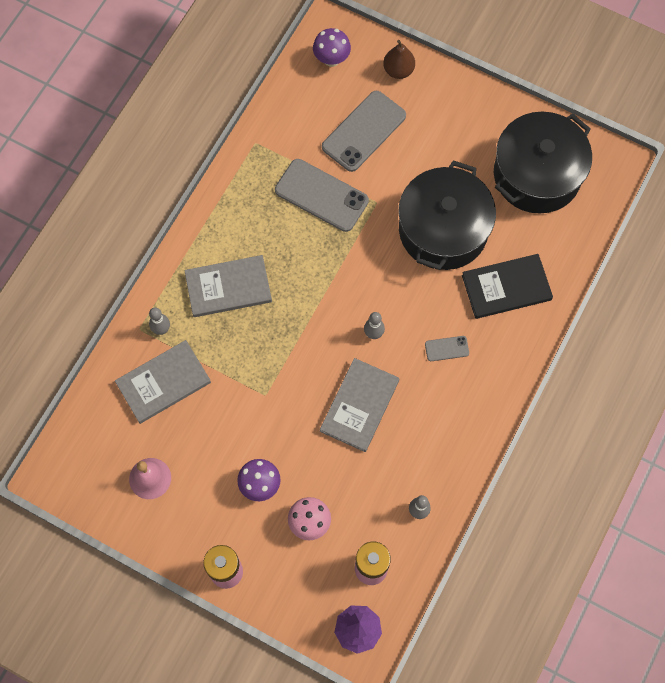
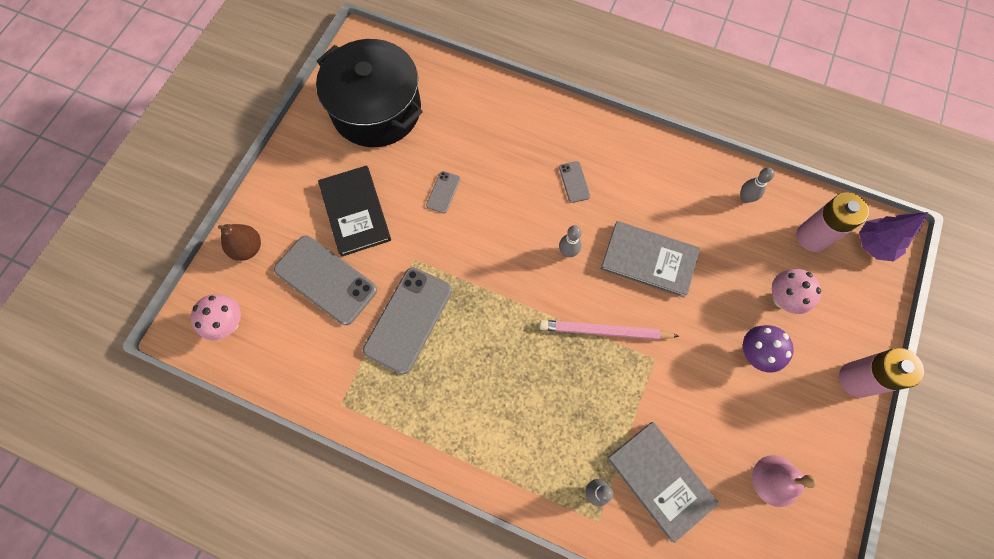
camera: 95 degrees left, 0 degrees up
(228, 288) = (532, 415): grey book -> none
(294, 356) = (604, 331): none -> pink pencil
(331, 59) = (228, 323): purple mushroom -> pink mushroom
(443, 230) = (443, 192): black pot -> grey phone
(506, 288) = (502, 132): black book -> black book (355, 212)

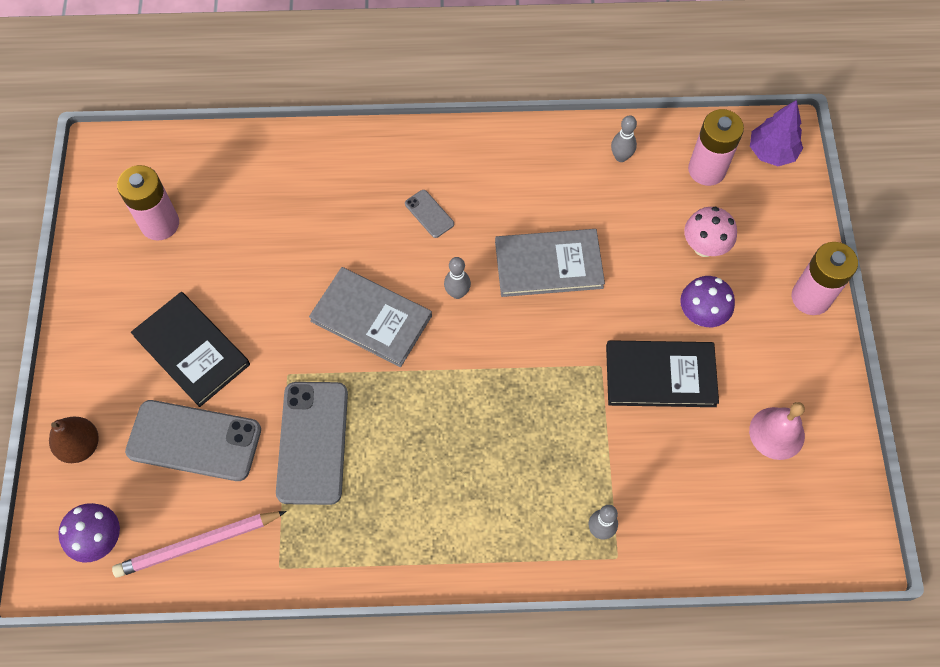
camera: 25 degrees left, 5 degrees down
(228, 323) = (100, 540): pink mushroom -> purple mushroom
(376, 110) = (160, 224): black pot -> pink battery
(443, 192) = (285, 285): grey phone -> none
(604, 331) = (535, 360): pink pencil -> pink pencil (198, 544)
(660, 480) = (662, 486): grey book -> grey book (371, 318)
(699, 388) = (660, 375): none -> black book

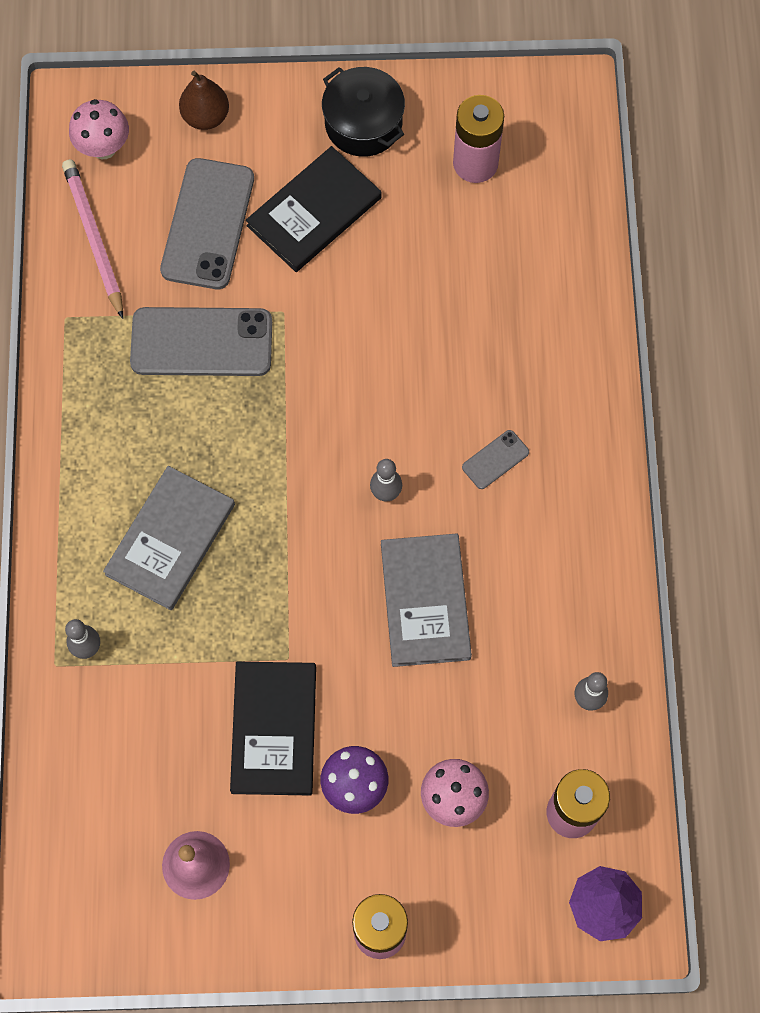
camera: 90 degrees right, 5 degrees up
(100, 540) = (104, 148): purple mushroom -> pink mushroom
(108, 311) = (363, 124): none -> black pot
(371, 318) = (352, 397): grey book -> grey book (170, 539)

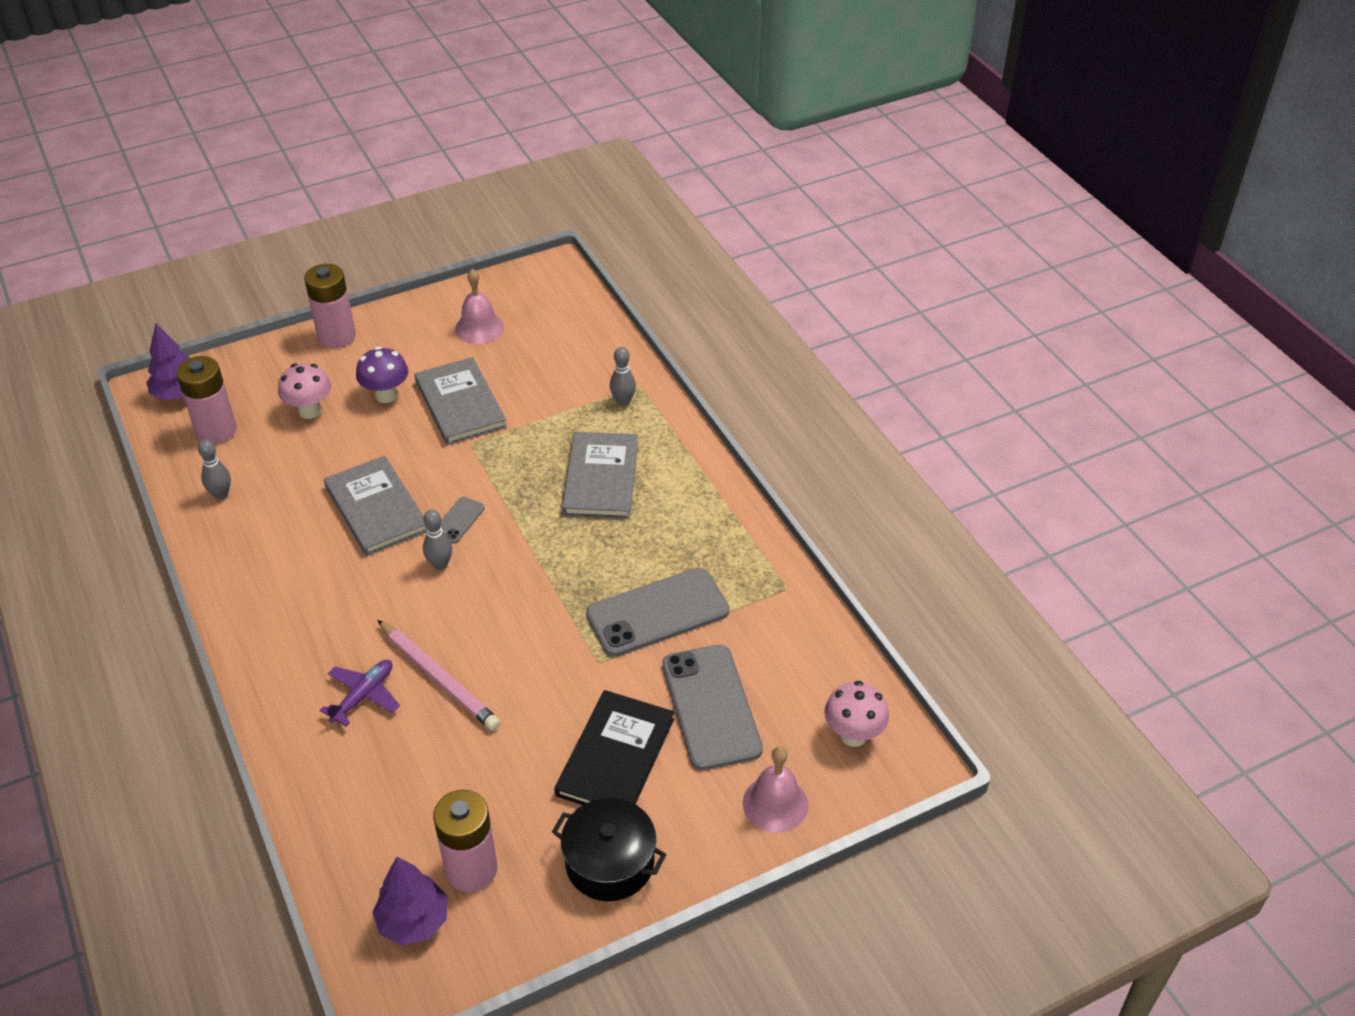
camera: 155 degrees right, 25 degrees down
(94, 238) = (806, 656): pink pencil -> pink pencil (439, 678)
(205, 117) = (775, 803): brown pear -> pink bell
(274, 729) = (460, 404): black book -> grey book
(495, 459) = (353, 620): grey phone -> grey phone (458, 520)
(511, 367) = (363, 696): none -> purple plane
(536, 140) = (413, 921): none -> purple tree

